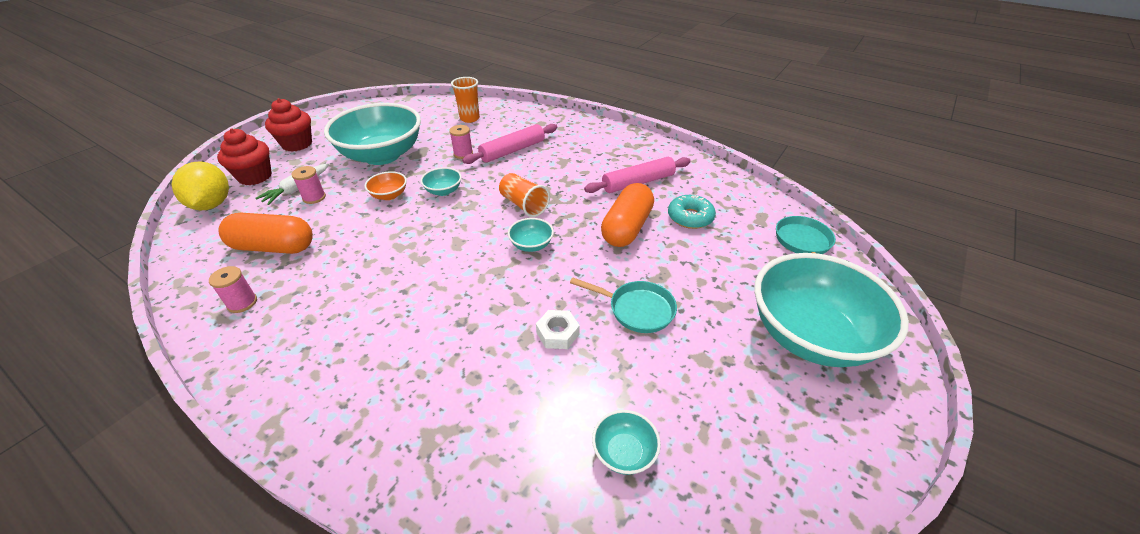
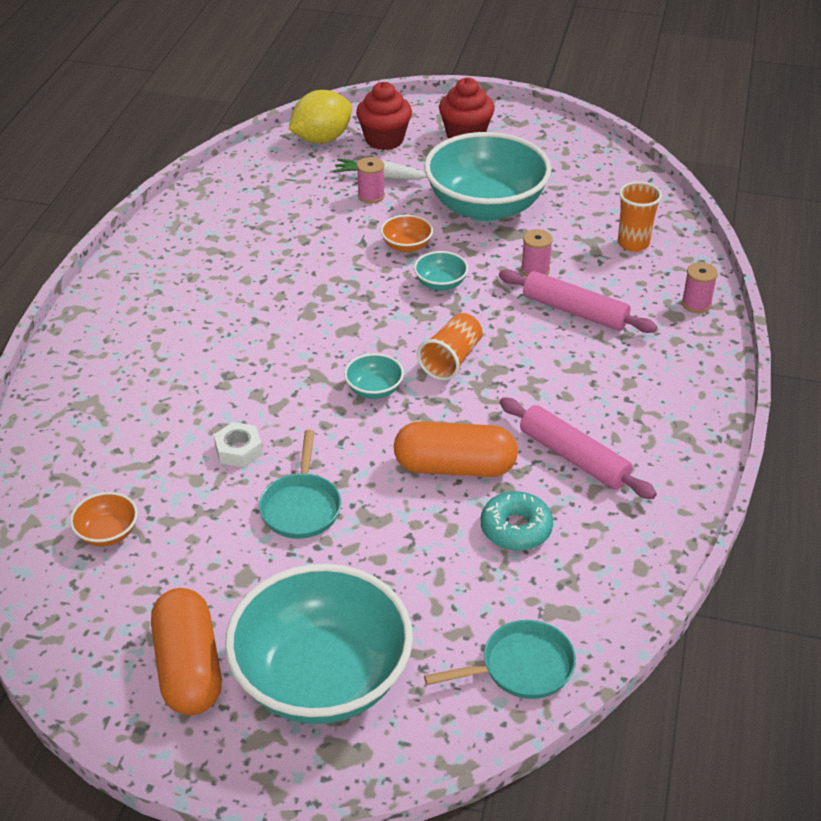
camera: 70 degrees right, 0 degrees up
(242, 303) = (196, 229): pink spool -> pink spool (696, 304)
(274, 247) = (278, 209): orange capsule -> orange capsule (189, 667)
(624, 452) = (107, 533): turquoise bowl -> orange bowl

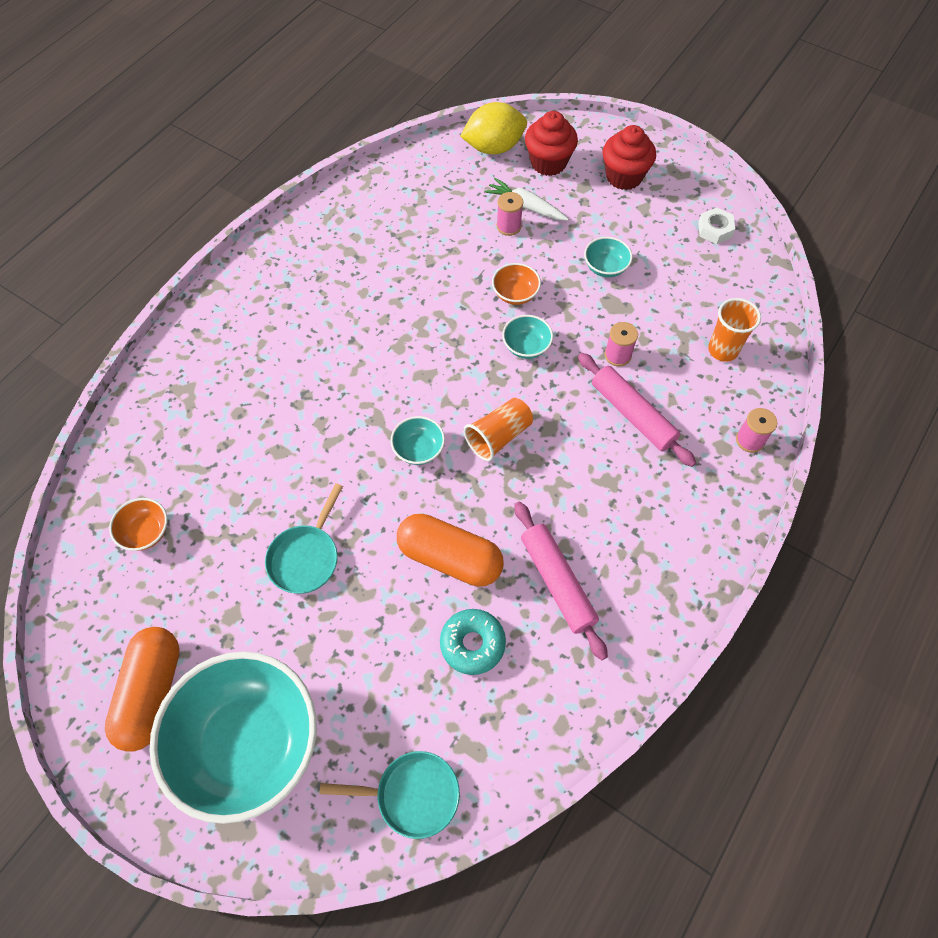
camera: 20 degrees right, 20 degrees up
(238, 450) = (281, 479): white nut -> white nut (715, 230)
(485, 207) = (605, 267): turquoise bowl -> turquoise bowl, size x0.41

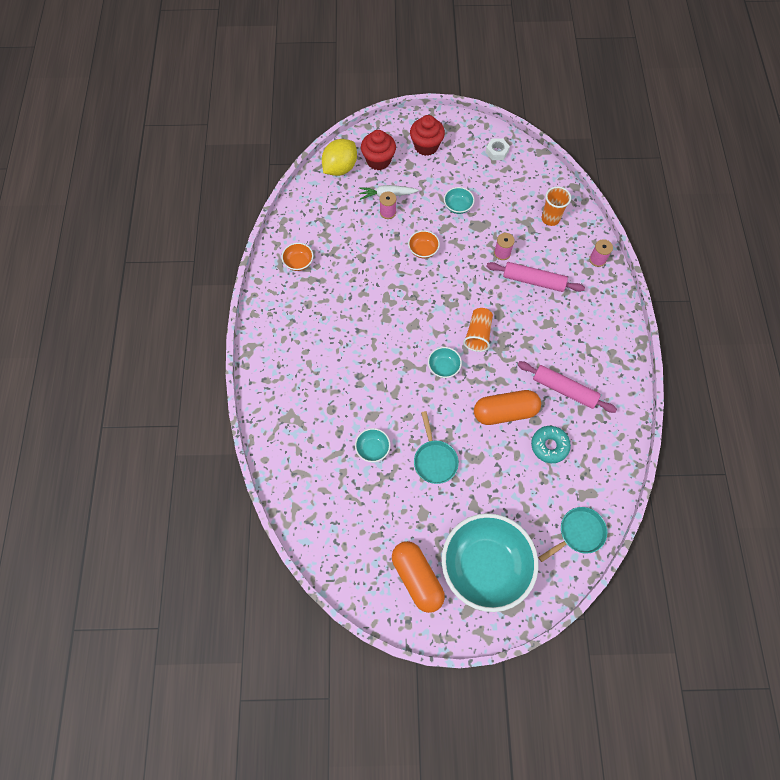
camera: 35 degrees left, 5 degrees up
(145, 532) = (339, 504): orange bowl -> orange bowl (298, 262)
(526, 346) = (452, 276): turquoise bowl -> turquoise bowl (372, 449)

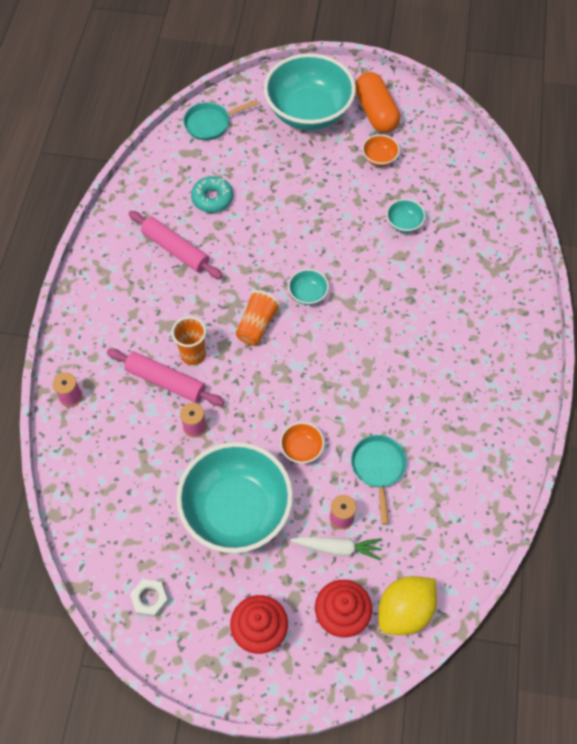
camera: 170 degrees left, 5 degrees down
(298, 262) = (477, 458): orange bowl -> orange bowl (379, 158)
(434, 460) = (339, 203): turquoise pan -> turquoise pan (378, 468)
(458, 206) = (236, 510): turquoise bowl -> turquoise bowl, size x2.47
(505, 412) = (250, 237): orange capsule -> none
(550, 218) = (110, 467): orange cup -> orange cup (193, 354)

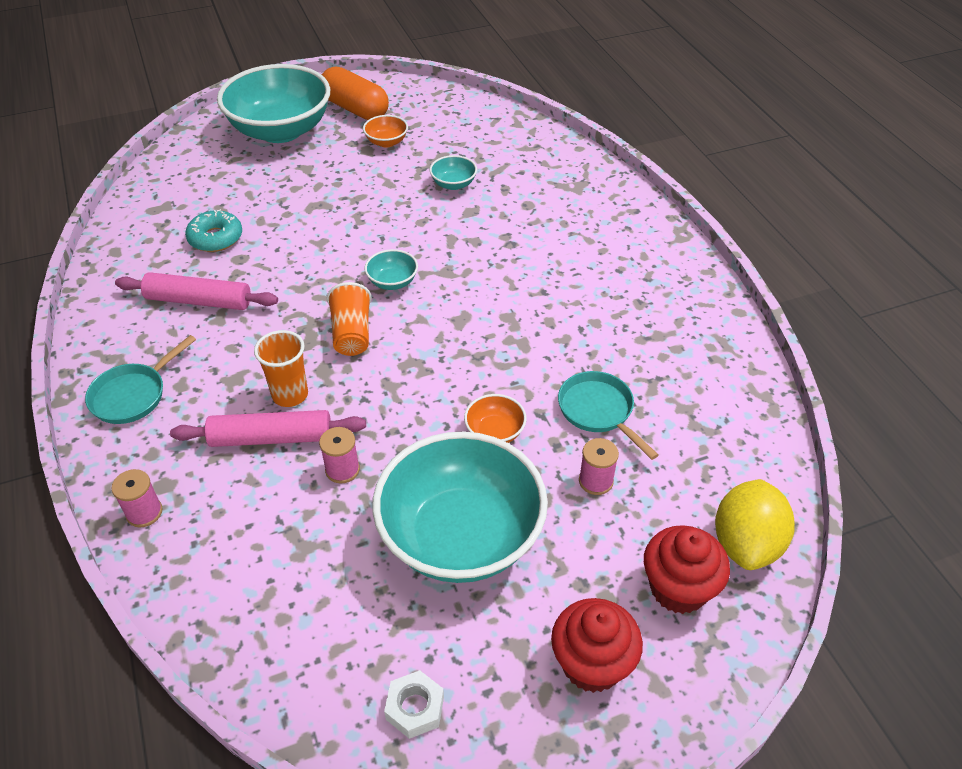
camera: 30 degrees left, 15 degrees down
(210, 123) = (170, 175): turquoise pan -> turquoise pan (133, 395)
(337, 548) = (616, 516): white carrot -> none

